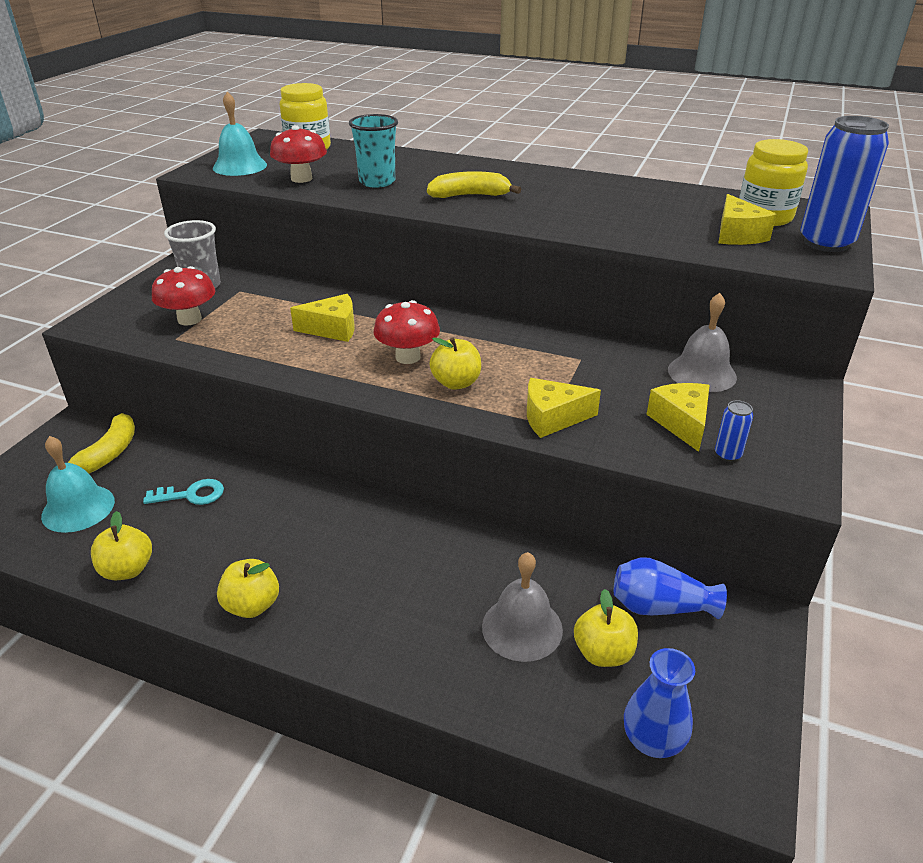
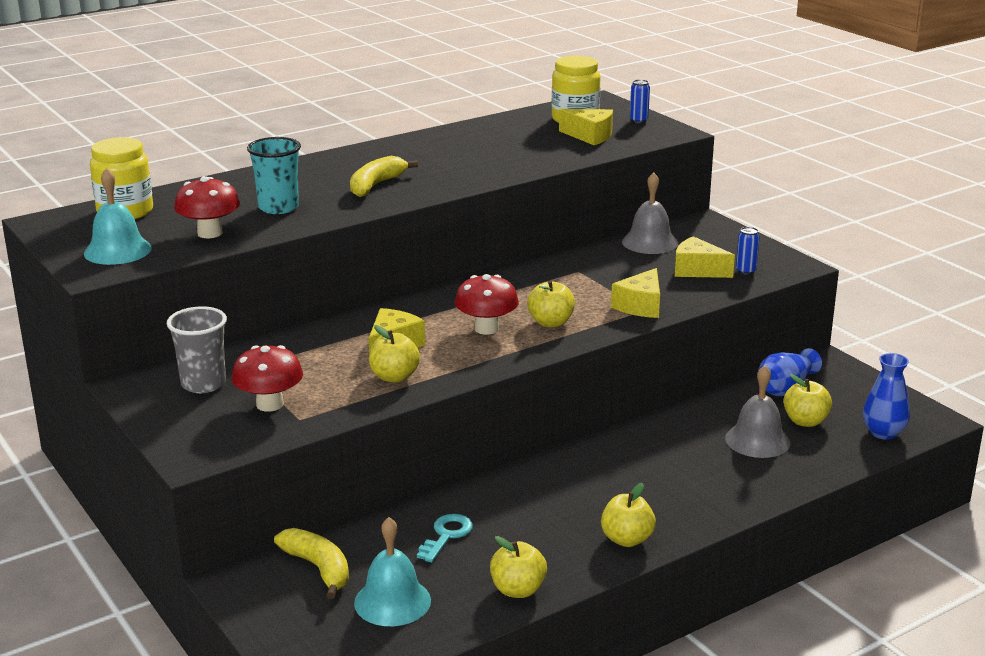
camera: 55 degrees left, 10 degrees down
(277, 349) = (394, 377): none -> yellow apple
(826, 243) = (638, 120): blue can -> blue can, size x0.43

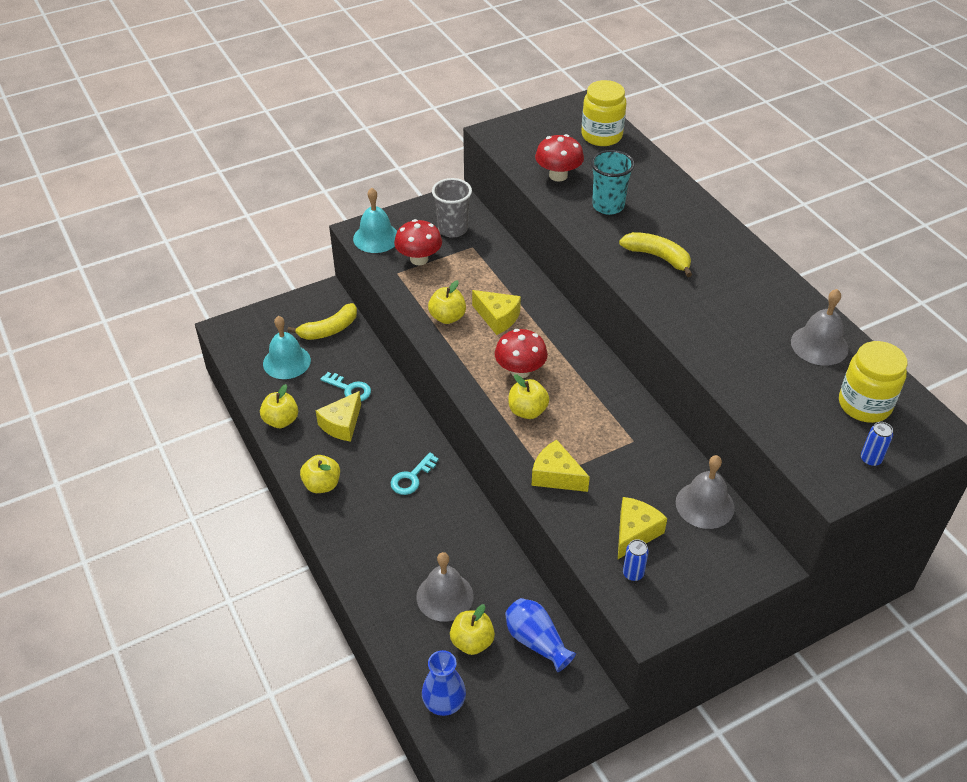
camera: 95 degrees right, 20 degrees up
(117, 250) = (530, 138): turquoise bell -> turquoise bell (376, 238)
(502, 130) = (819, 345): none -> grey bell
(590, 136) = (809, 411): yellow cheese -> yellow cheese (342, 424)
(596, 473) = (411, 478): none -> turquoise key

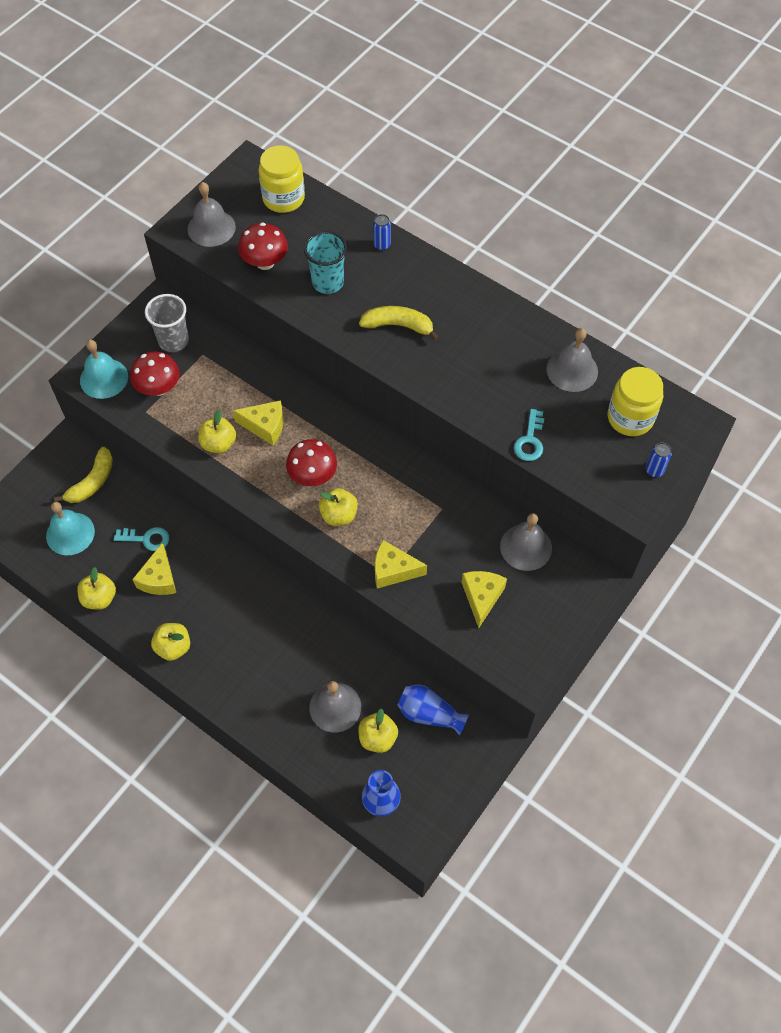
camera: 25 degrees left, 15 degrees up
(411, 478) = (250, 607): turquoise key -> turquoise key (530, 440)
(524, 139) = (211, 228): none -> grey bell
(633, 574) = (496, 636): blue can -> blue can (382, 245)

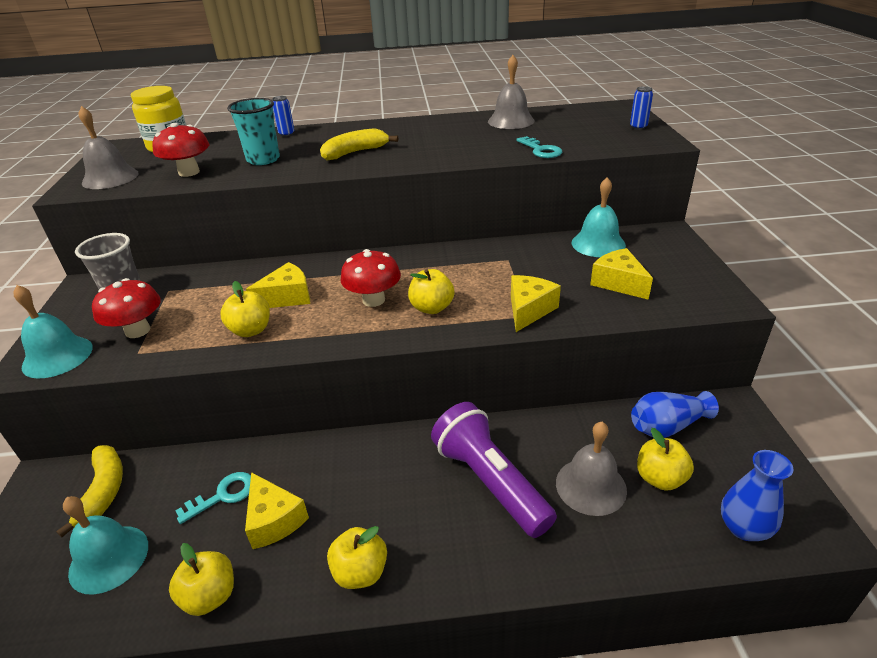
camera: 40 degrees left, 25 degrees down
(286, 655) = (489, 482): none -> purple flashlight
(393, 570) = (529, 310): yellow cheese -> yellow cheese turned 150 degrees clockwise
(526, 547) = (598, 244): grey bell -> turquoise bell
(630, 418) = (582, 119): yellow jar -> none

